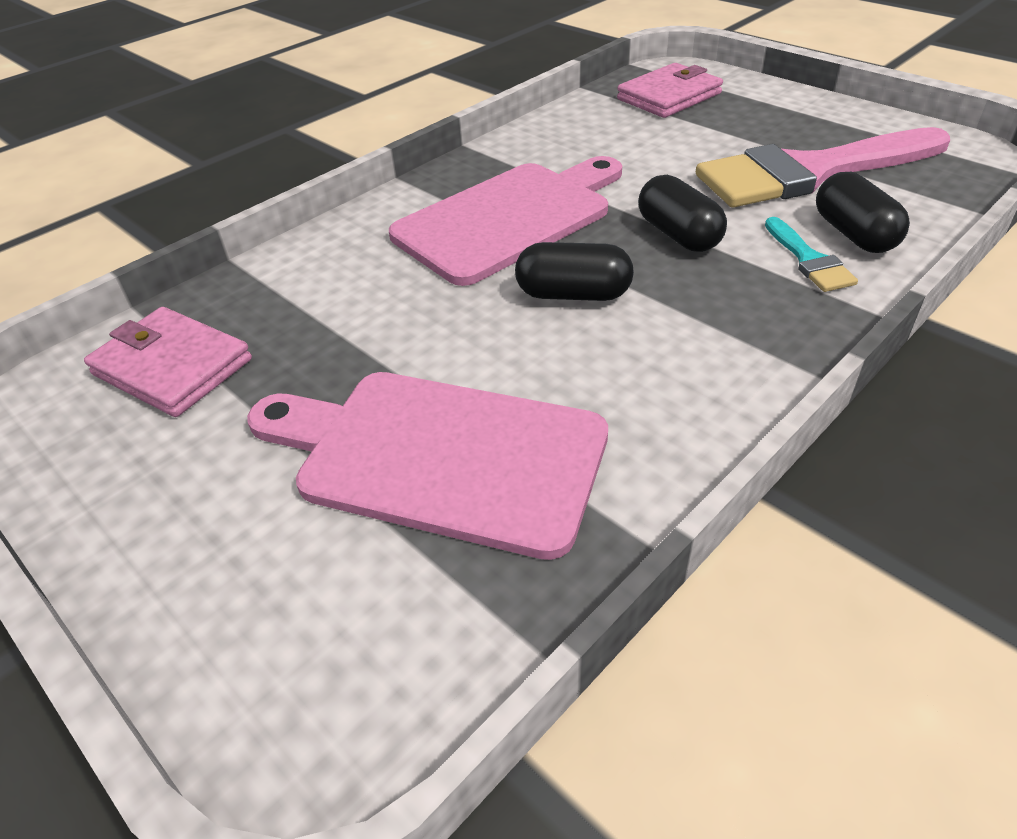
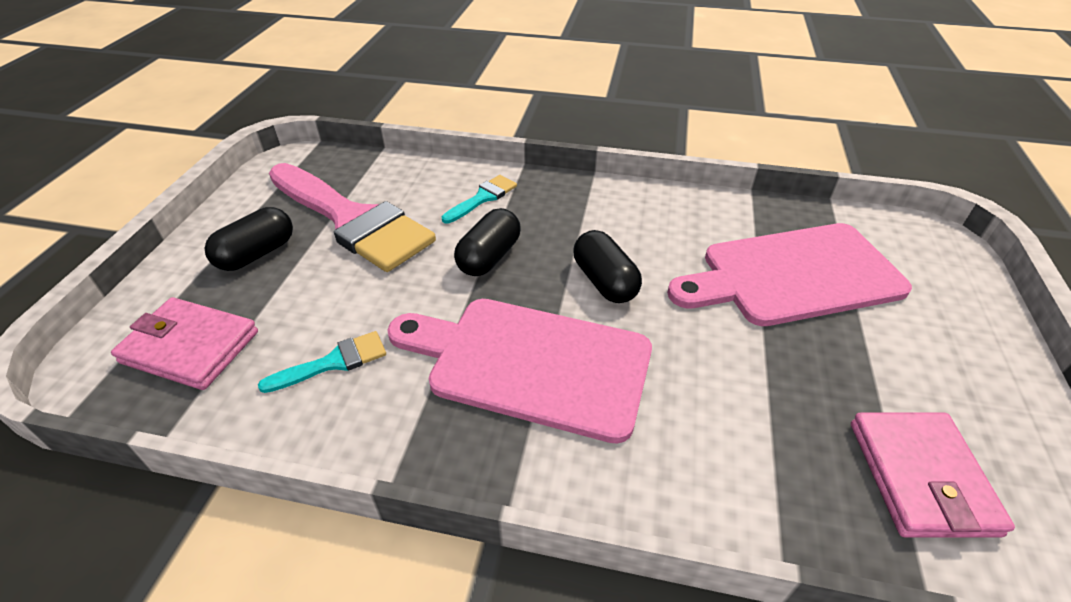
camera: 125 degrees left, 0 degrees up
(439, 456) = (793, 275): pink cutting board -> pink cutting board turned 90 degrees clockwise
(600, 141) = (334, 362): none -> turquoise brush
(853, 234) = (438, 188): black capsule -> black capsule (257, 254)

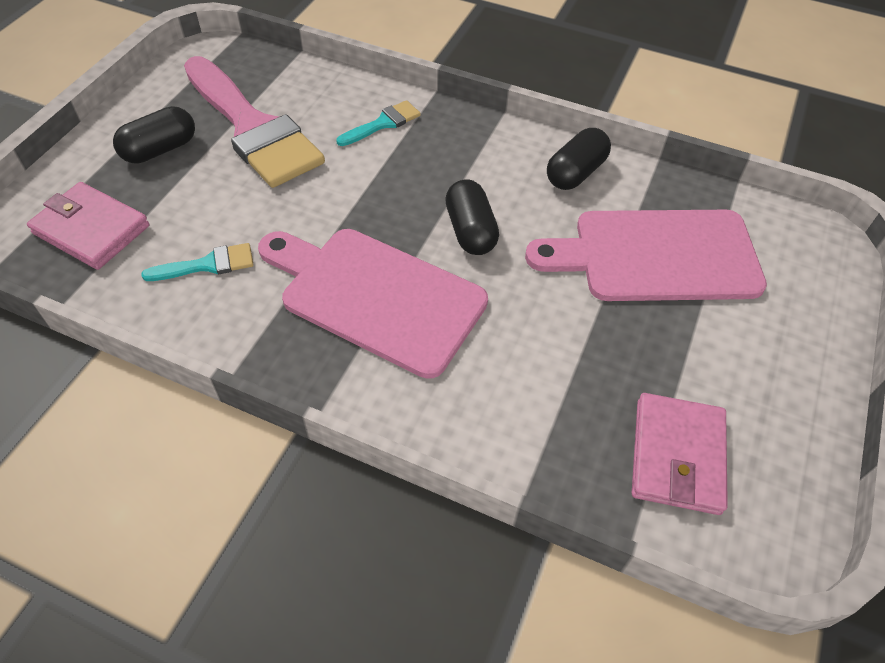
camera: 10 degrees right, 10 degrees up
(489, 257) = (370, 188): black capsule -> black capsule (575, 173)

